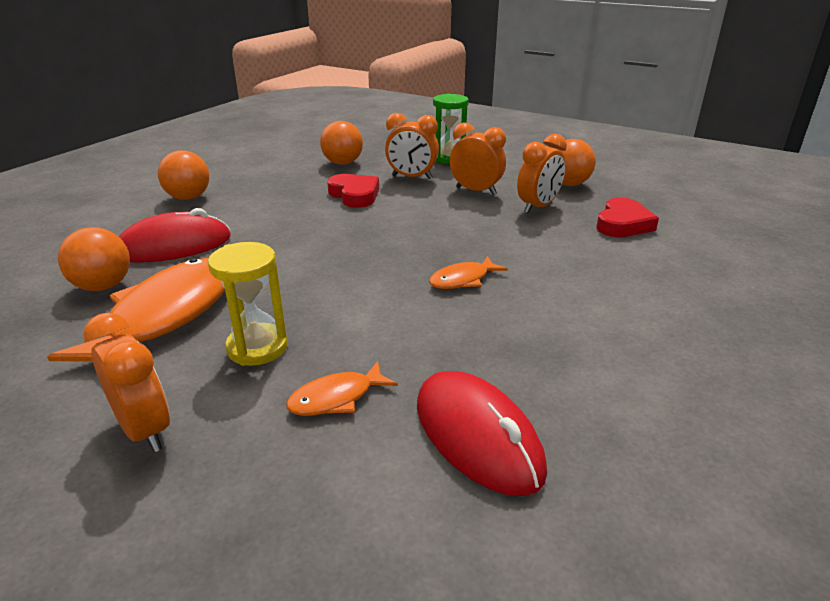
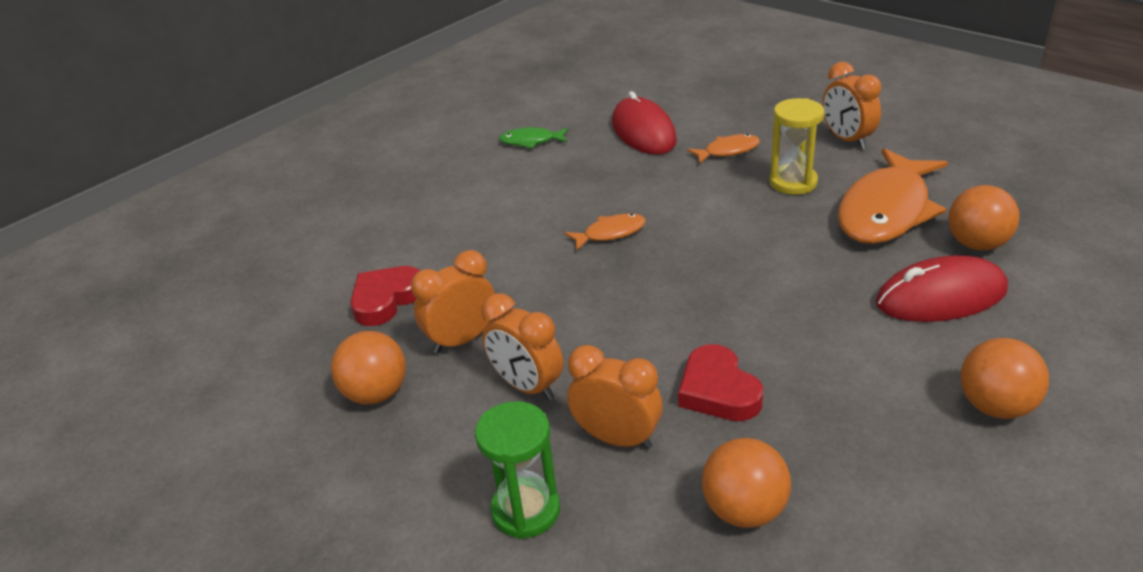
camera: 165 degrees left, 5 degrees up
(651, 406) = (531, 141): none -> green fish

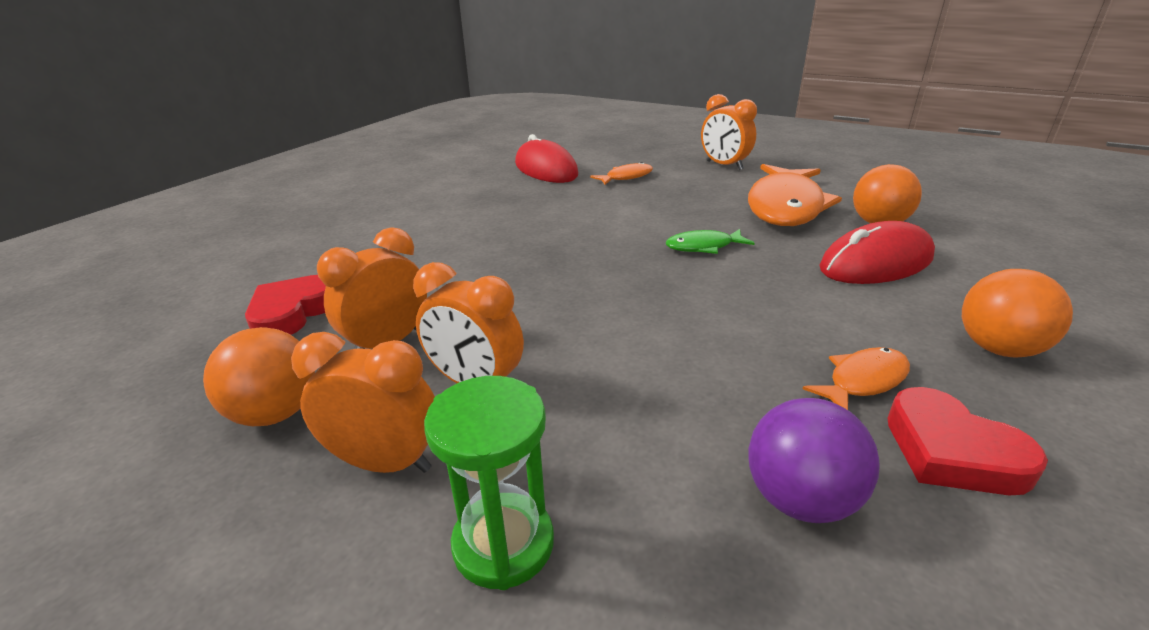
camera: 15 degrees left, 5 degrees down
(531, 141) = (442, 180): green fish -> green fish (703, 247)
(610, 233) = (536, 239): orange fish -> orange fish (863, 381)
(617, 438) = (603, 430): orange clock -> orange clock (385, 463)
(718, 390) = (703, 364): red heart -> red heart (951, 451)
(744, 510) = (800, 499): orange ball -> purple ball
(793, 182) = (693, 193): yellow hourglass -> none

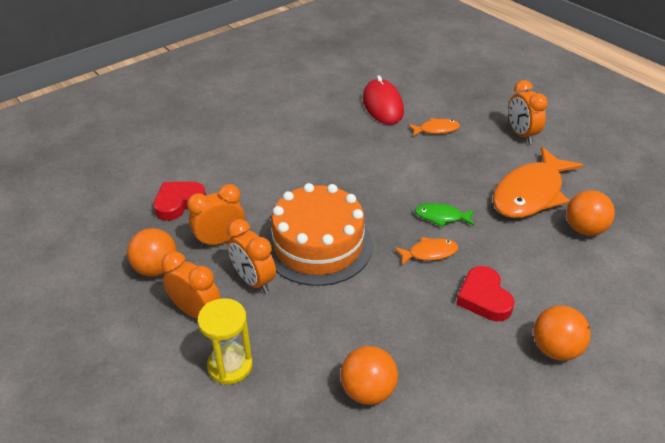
camera: 20 degrees right, 10 degrees up
(503, 543) = (230, 366): green hourglass -> yellow hourglass
(556, 312) = (318, 245): none -> orange cake
(800, 499) = (368, 391): purple ball -> orange ball
(863, 381) = (455, 343): orange fish -> orange fish (429, 253)
(876, 263) = (546, 264): red mouse -> none
(951, 451) = (463, 395): red heart -> red heart (484, 298)

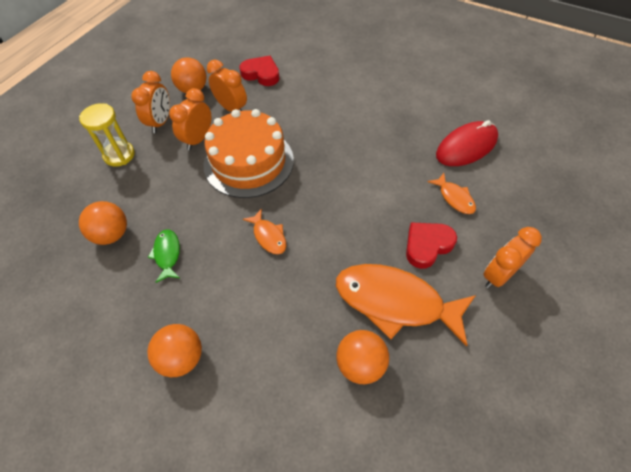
camera: 70 degrees right, 15 degrees up
(441, 217) = (320, 234): green fish -> green fish (167, 254)
(484, 298) = (227, 289): red heart -> red heart (427, 245)

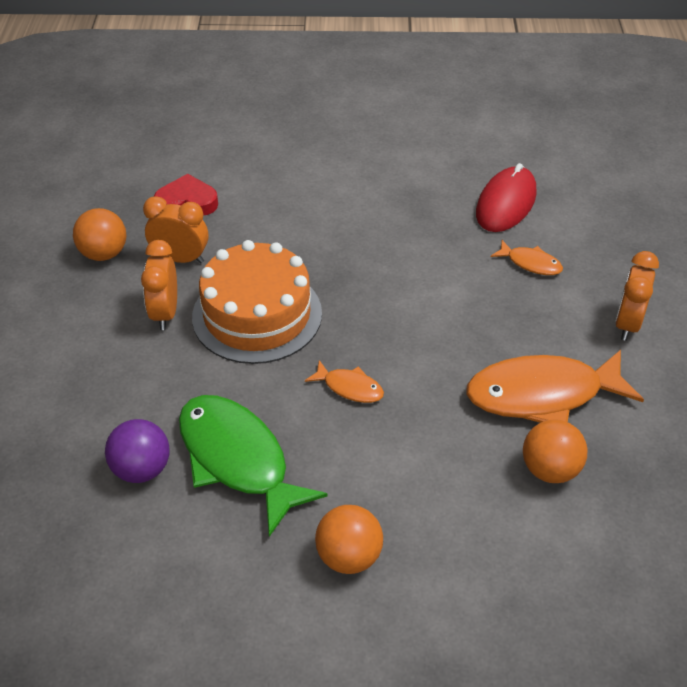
camera: 30 degrees left, 10 degrees down
(112, 234) = (142, 469): orange ball -> purple ball
(119, 155) = (66, 373): yellow hourglass -> none
(160, 122) = (92, 311): orange clock -> none
(167, 254) = (237, 460): green fish -> green fish, size x2.14
(427, 245) = (536, 324): red heart -> none

